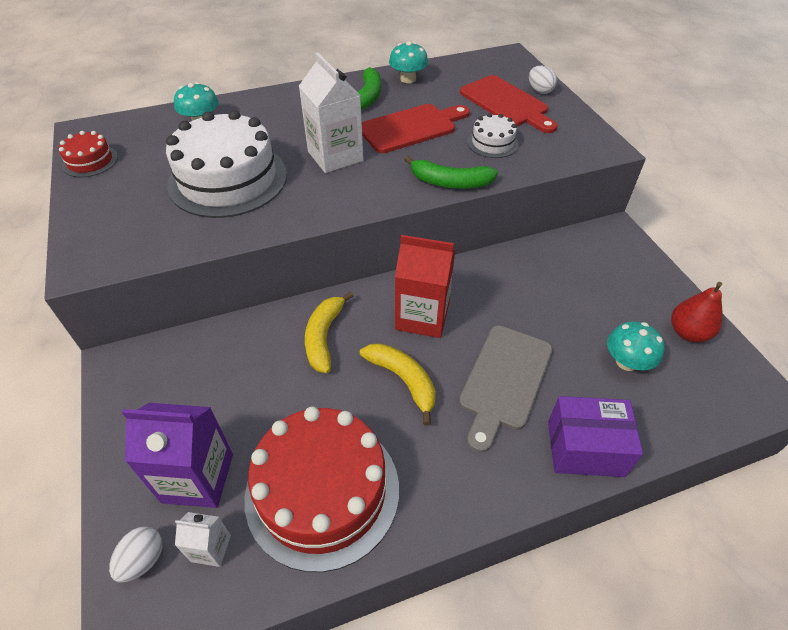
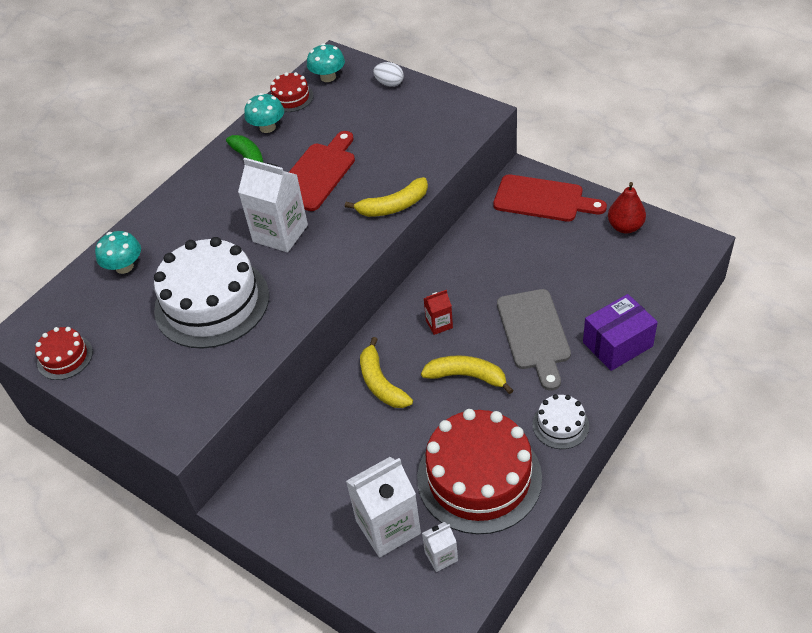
camera: 30 degrees left, 0 degrees up
(143, 560) = (404, 593): white egg -> none
(198, 478) = (388, 527): purple carton -> white carton
(422, 316) = (439, 324): red carton -> red carton, size x0.50
(447, 67) = (291, 98): none -> red cake
(450, 182) = (393, 206): green banana -> yellow banana
(492, 143) = (395, 154): white cake -> white cake (560, 425)
(506, 103) = (373, 110): red cutting board -> red cutting board (543, 199)
(626, 362) = (601, 271): turquoise mushroom -> turquoise mushroom (328, 77)

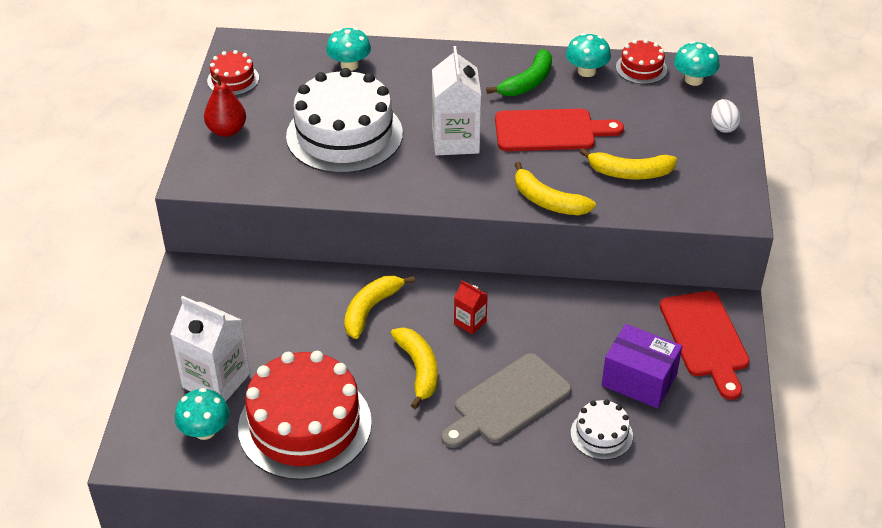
camera: 55 degrees right, 5 degrees down
(398, 150) = (629, 173): none -> yellow banana
(441, 556) = (205, 430): white carton -> turquoise mushroom
(560, 425) = (403, 466): white cake -> white cake (601, 434)
(617, 344) = (540, 477): purple box -> purple box (639, 380)
(625, 227) = (719, 426): red pear -> red pear (227, 130)

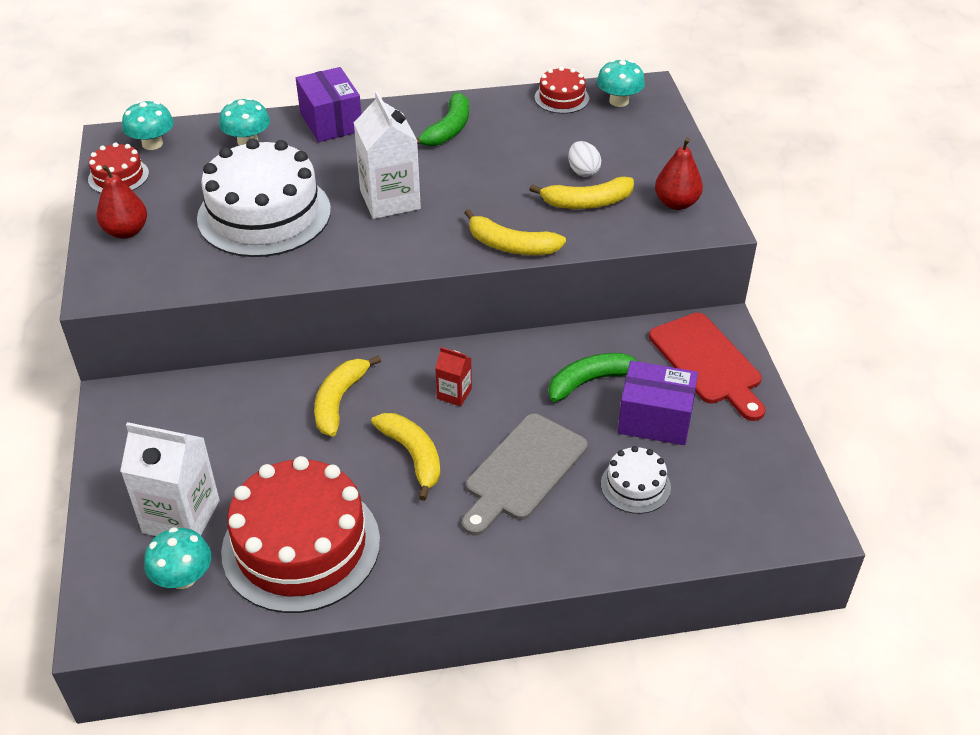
camera: 15 degrees left, 0 degrees up
(426, 58) = (331, 122): none -> purple box
(550, 131) = (489, 174): red cutting board -> none
(586, 71) = (506, 109): turquoise mushroom -> turquoise mushroom (152, 144)
(594, 335) = (591, 381): none -> green banana
(711, 188) = (676, 203): none -> red pear
(723, 126) = (665, 141): white egg -> white egg (583, 171)

